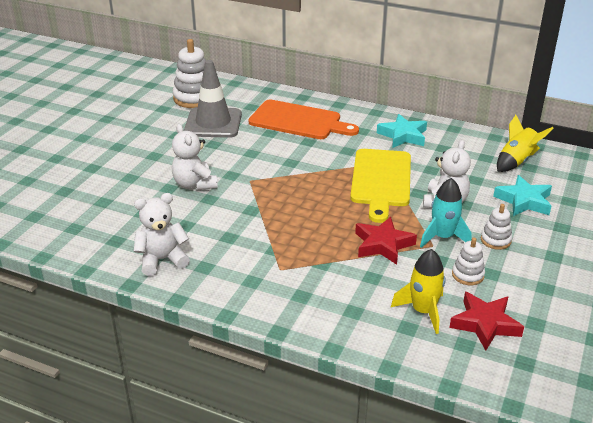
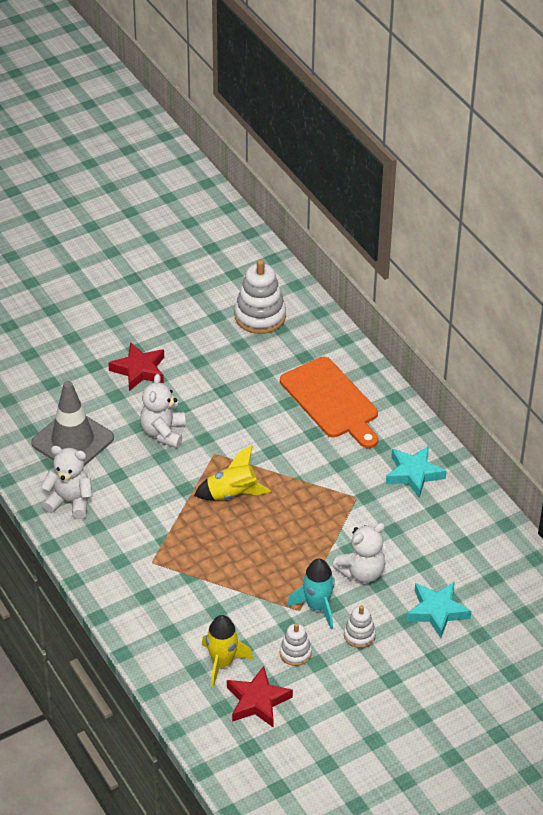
camera: 35 degrees right, 10 degrees up
(213, 123) = (246, 362): grey traffic cone -> grey traffic cone (72, 441)
(381, 180) = (331, 517): yellow cutting board -> none
(383, 244) = (258, 585): red star -> red star (139, 370)
(516, 161) = (488, 565): yellow rocket -> yellow rocket (232, 494)

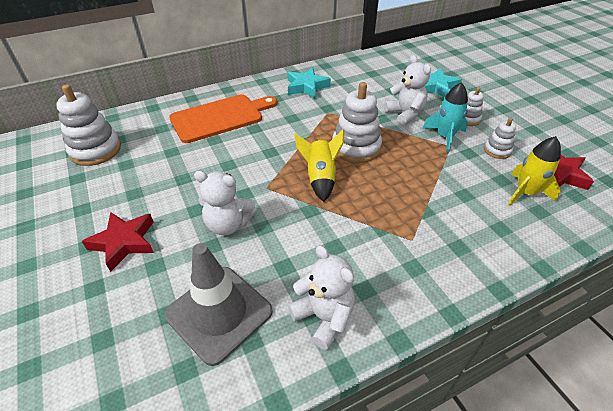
camera: 85 degrees left, 0 degrees up
(70, 501) = (324, 317): white teddy bear -> white teddy bear turned 120 degrees clockwise
(287, 523) = (356, 147): none -> white stacking toy

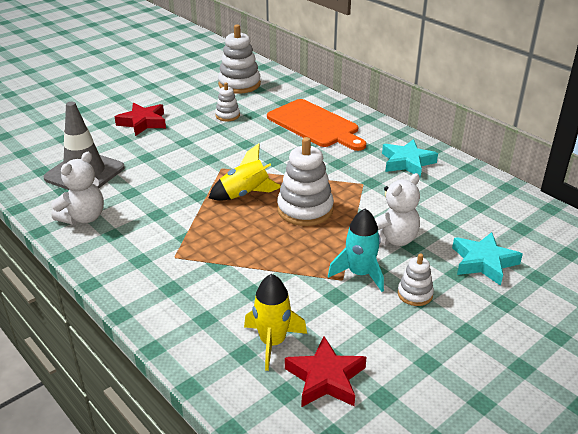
camera: 75 degrees right, 10 degrees down
(228, 224) = (171, 159): white teddy bear -> none
(497, 150) = (352, 320): white stacking toy -> white stacking toy (227, 115)

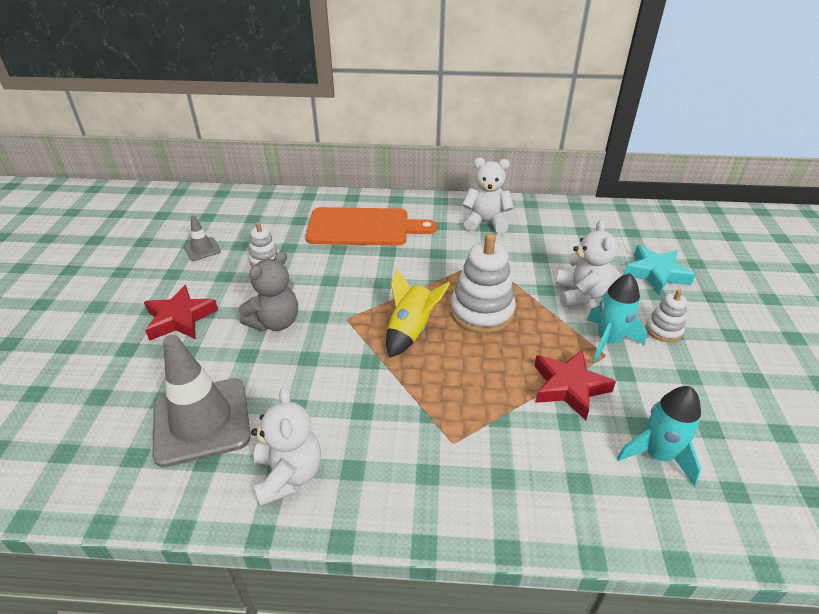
camera: 45 degrees left, 5 degrees up
(183, 149) = (275, 322): none -> grey teddy bear
(205, 93) = (202, 249): none -> grey traffic cone
(239, 84) = (225, 222): white stacking toy -> none
(272, 342) = (657, 455): yellow rocket -> turquoise rocket
(325, 378) = (734, 451): red star -> red star (569, 387)
(407, 162) = (485, 222): turquoise star -> white teddy bear

